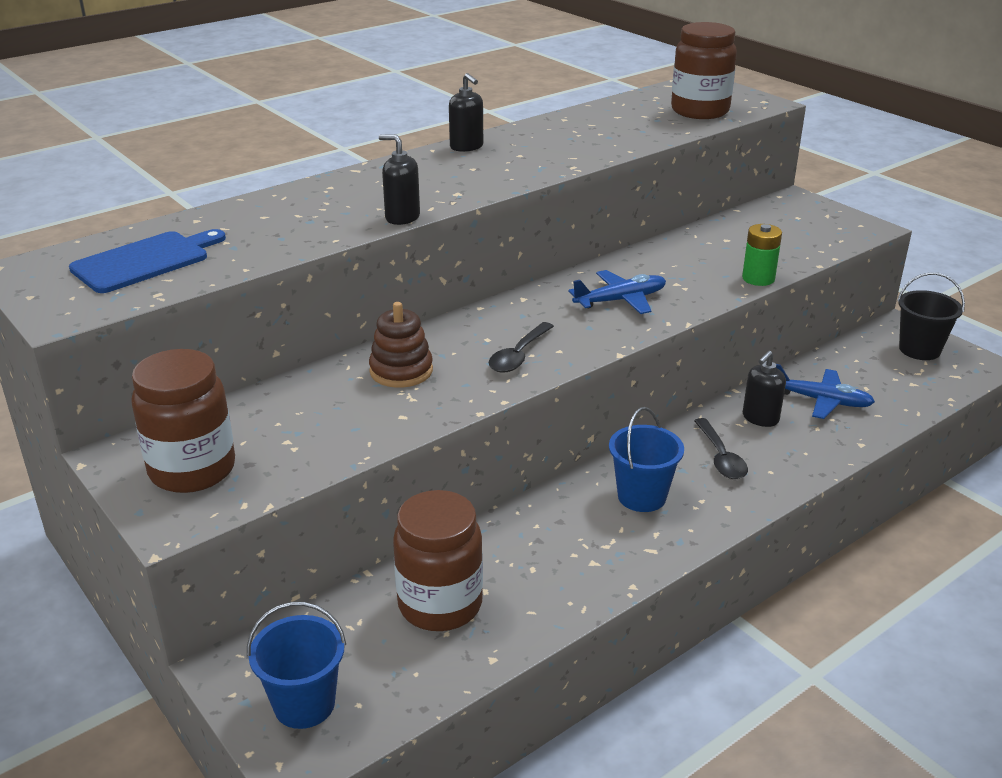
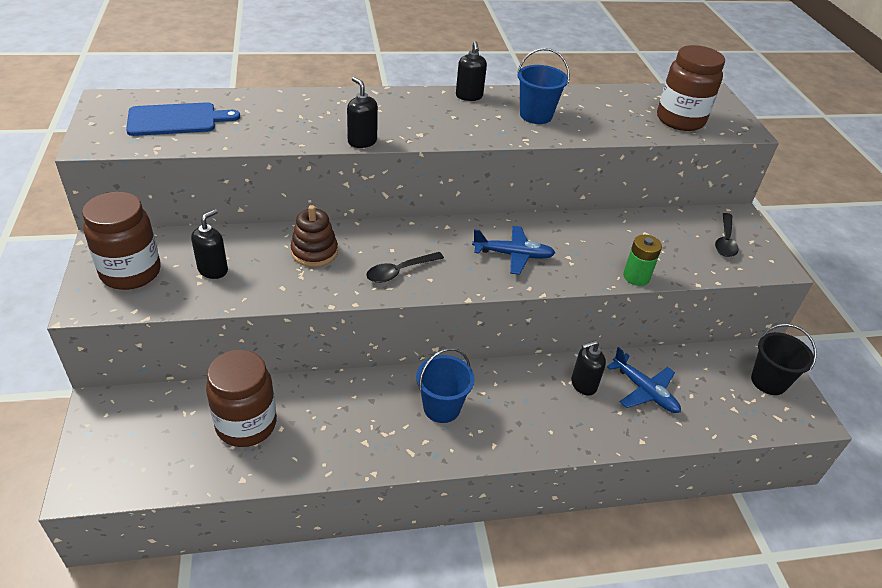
camera: 25 degrees right, 10 degrees up
(297, 430) = (213, 270): none -> black soap dispenser
(304, 704) = (116, 452): blue bucket -> blue bucket (536, 115)
(721, 457) = (525, 403): black spoon -> black spoon (725, 241)

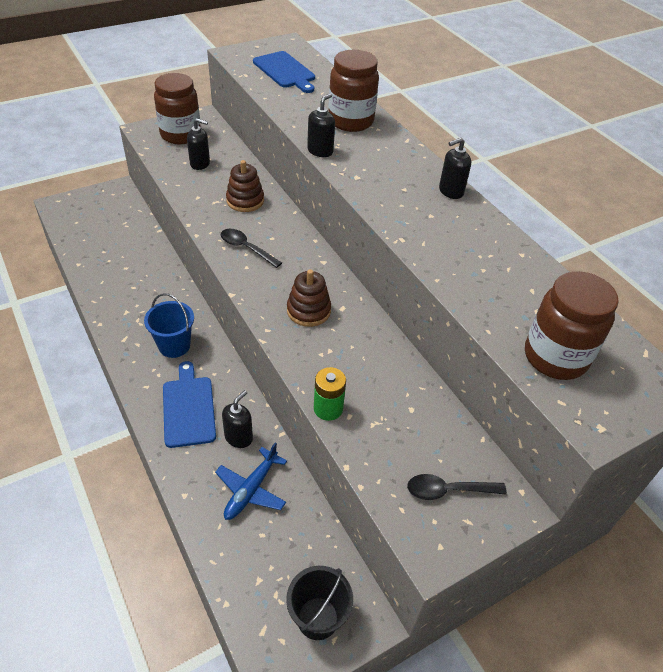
camera: 70 degrees right, 5 degrees up
(246, 424) = (123, 251): brown jar -> brown jar (350, 121)
(513, 255) = (308, 311): blue plane -> brown stacking toy
(536, 115) = (454, 239): blue bucket -> none
(536, 415) = (188, 408): none -> blue cutting board
(583, 384) = (239, 437): black soap dispenser -> black soap dispenser turned 75 degrees clockwise

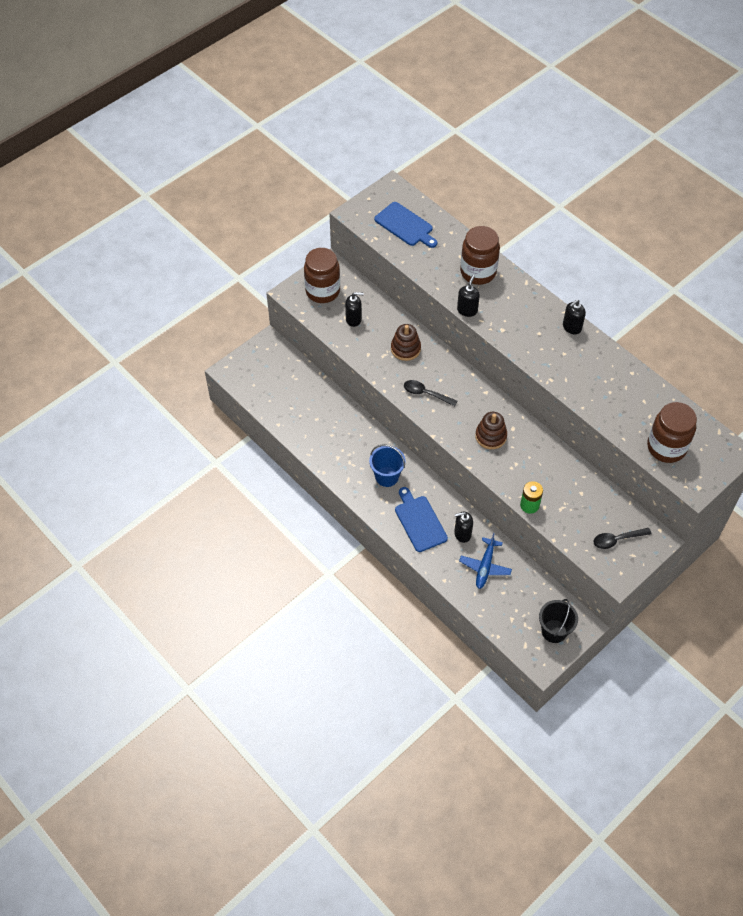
camera: 10 degrees left, 10 degrees up
(239, 437) = (462, 534): black soap dispenser -> black soap dispenser turned 120 degrees counterclockwise

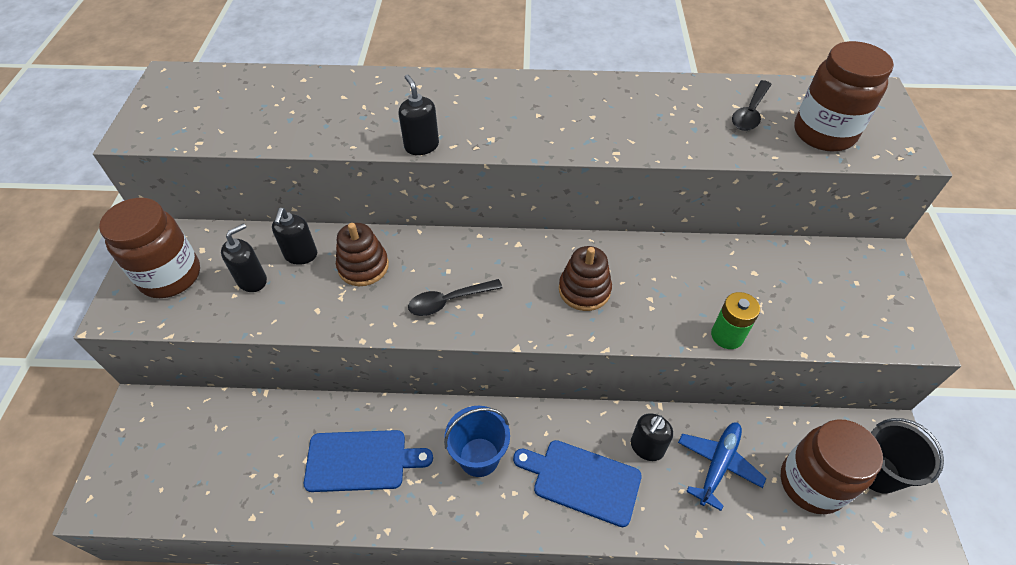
camera: 45 degrees left, 5 degrees down
(405, 225) = (231, 105): blue cutting board -> blue cutting board (361, 460)
(478, 272) = (386, 99): brown jar -> brown jar (811, 483)
(485, 566) = (717, 465): blue plane -> blue plane turned 120 degrees counterclockwise
(571, 327) = (565, 86): black soap dispenser -> black soap dispenser (301, 255)
(617, 540) = (855, 293): black spoon -> black spoon (750, 113)

